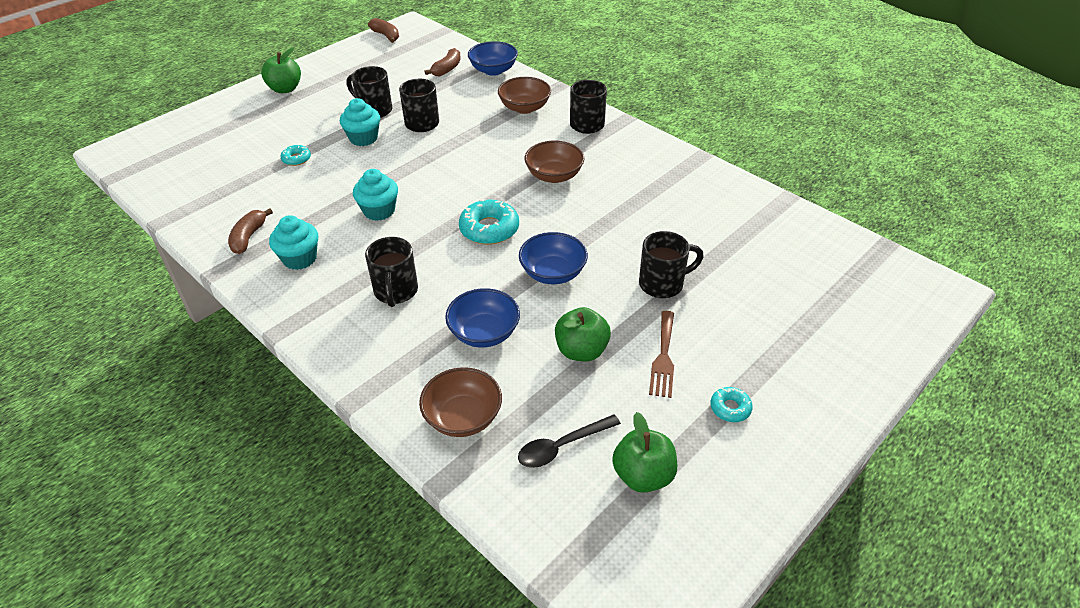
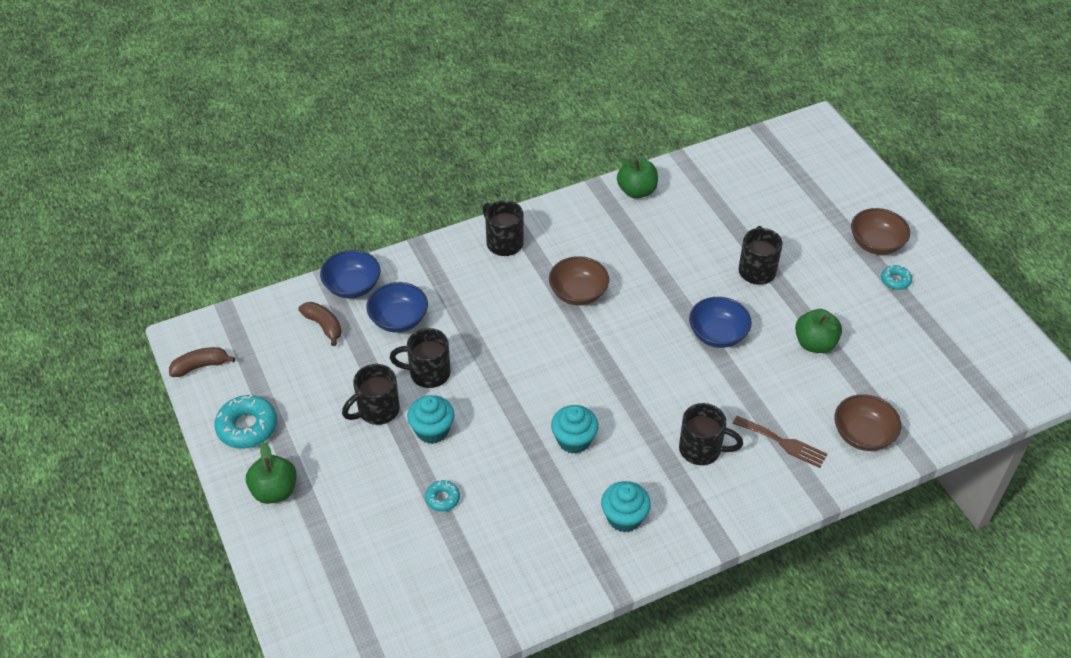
camera: 70 degrees left, 5 degrees up
(249, 237) = (571, 558): brown banana -> none
(484, 333) = (775, 399): blue bowl -> blue bowl (399, 319)
(489, 229) = (639, 362): turquoise donut -> turquoise donut (247, 427)
(524, 108) = (446, 281): brown bowl -> brown bowl (876, 243)
(562, 446) = (906, 383): black spoon -> none
(643, 475) = (941, 347): green apple -> green apple (636, 191)
(663, 357) = (837, 298): brown fork -> brown fork (783, 443)

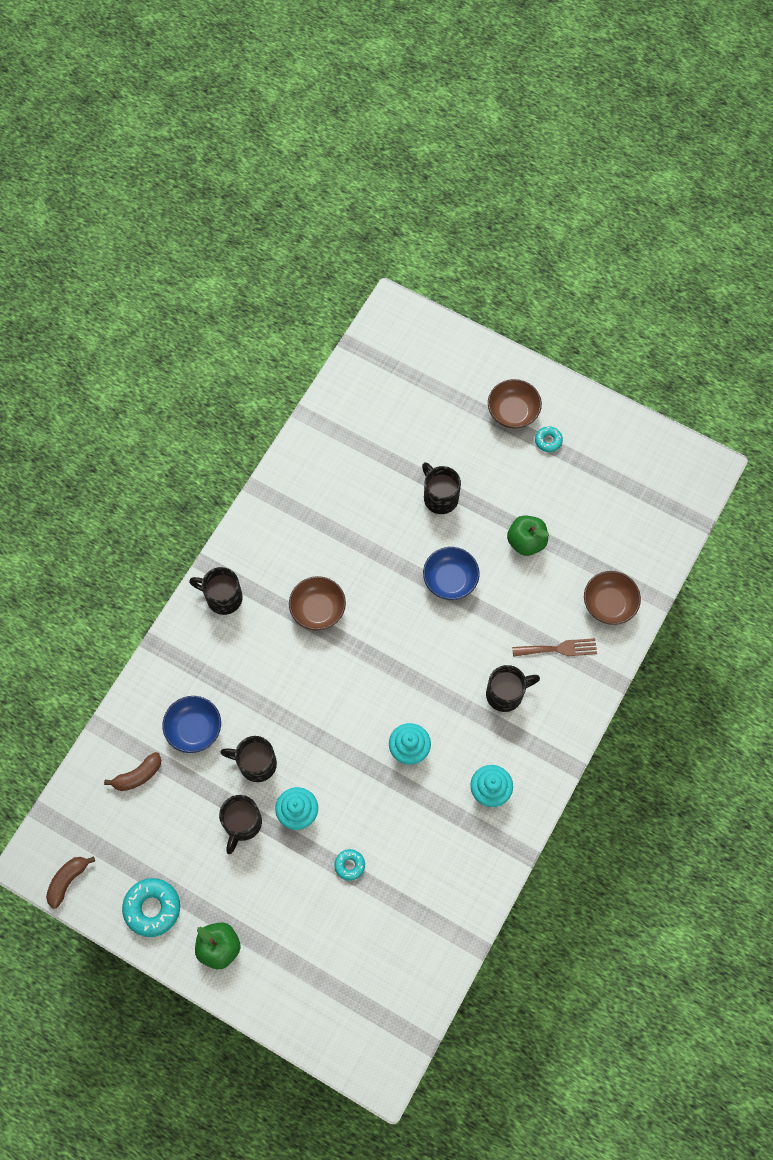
camera: 35 degrees left, 20 degrees up
(323, 326) = (138, 775): brown banana -> brown banana turned 135 degrees clockwise
(352, 286) = (131, 722): blue bowl -> none
(428, 373) = (256, 763): black mug -> black mug turned 45 degrees clockwise
(636, 191) = (293, 474): green apple -> none

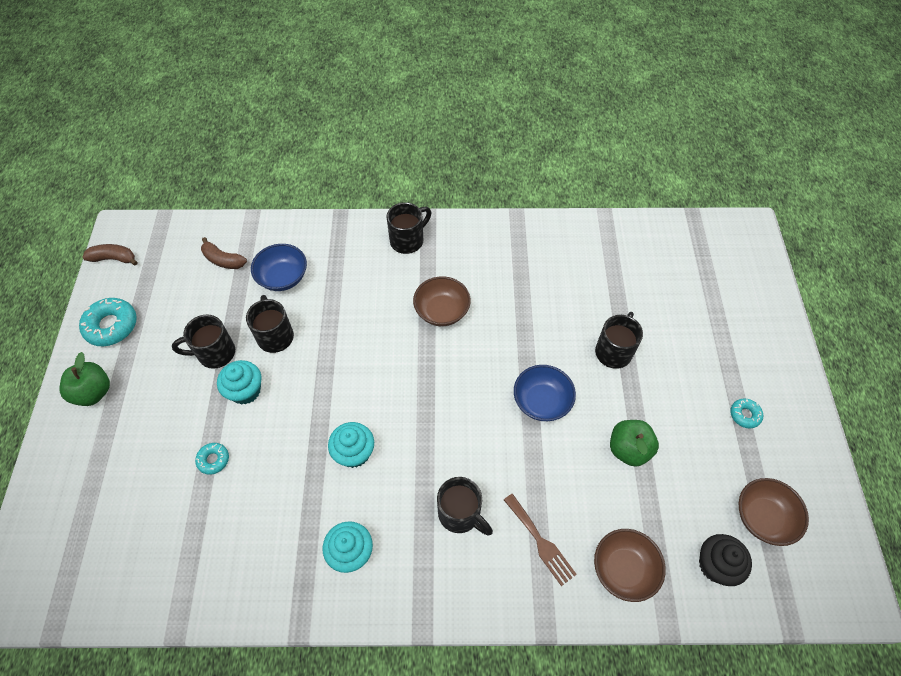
camera: 60 degrees right, 10 degrees down
(223, 597) = (408, 240): black mug -> black mug turned 60 degrees clockwise
(512, 412) = (745, 369): brown bowl -> brown bowl (763, 517)
(640, 541) = (715, 565): none -> black cupcake

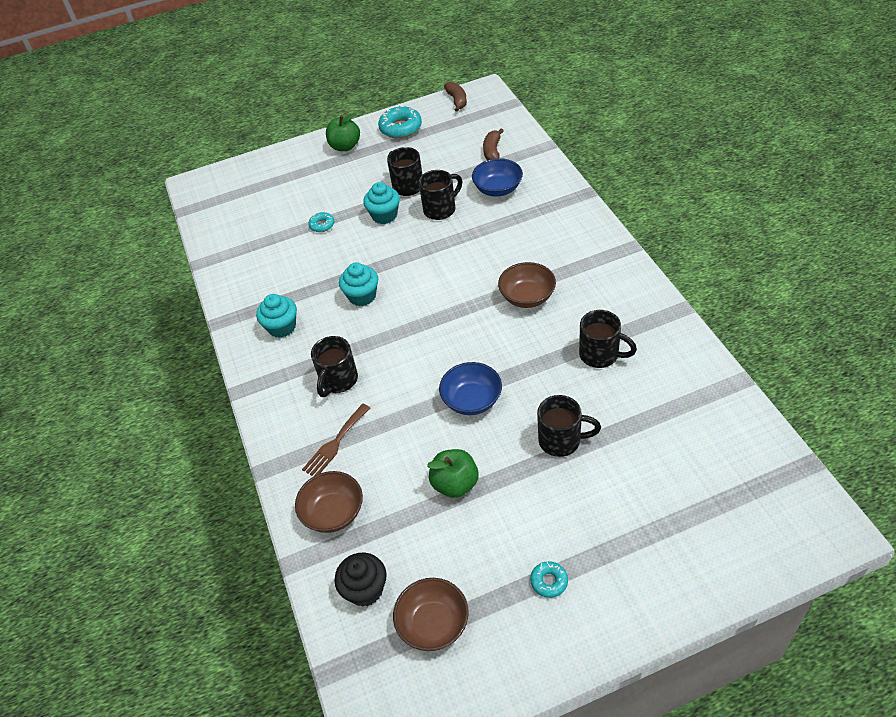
camera: 75 degrees right, 10 degrees down
(408, 240) = (590, 245): black mug -> black mug (600, 355)

